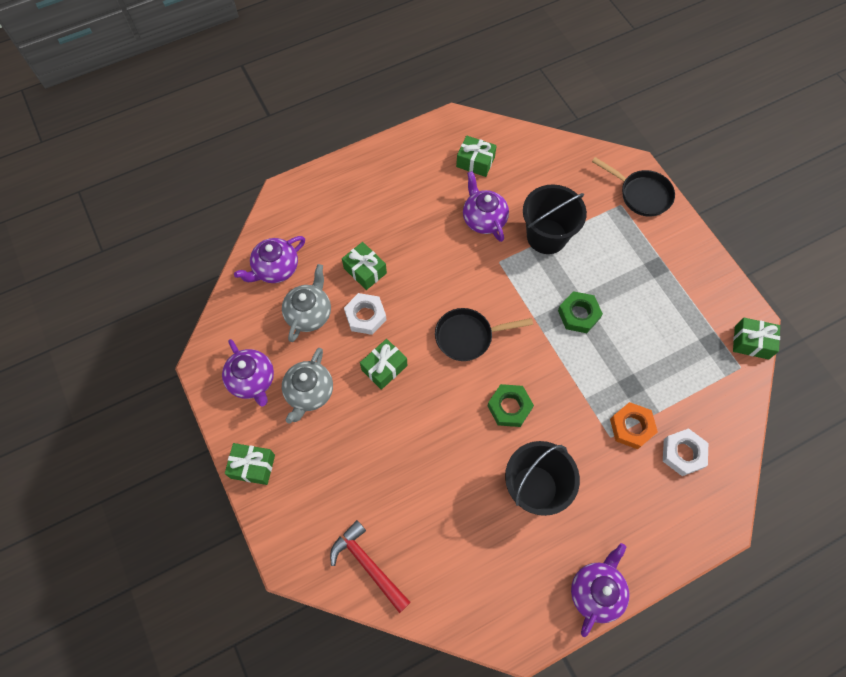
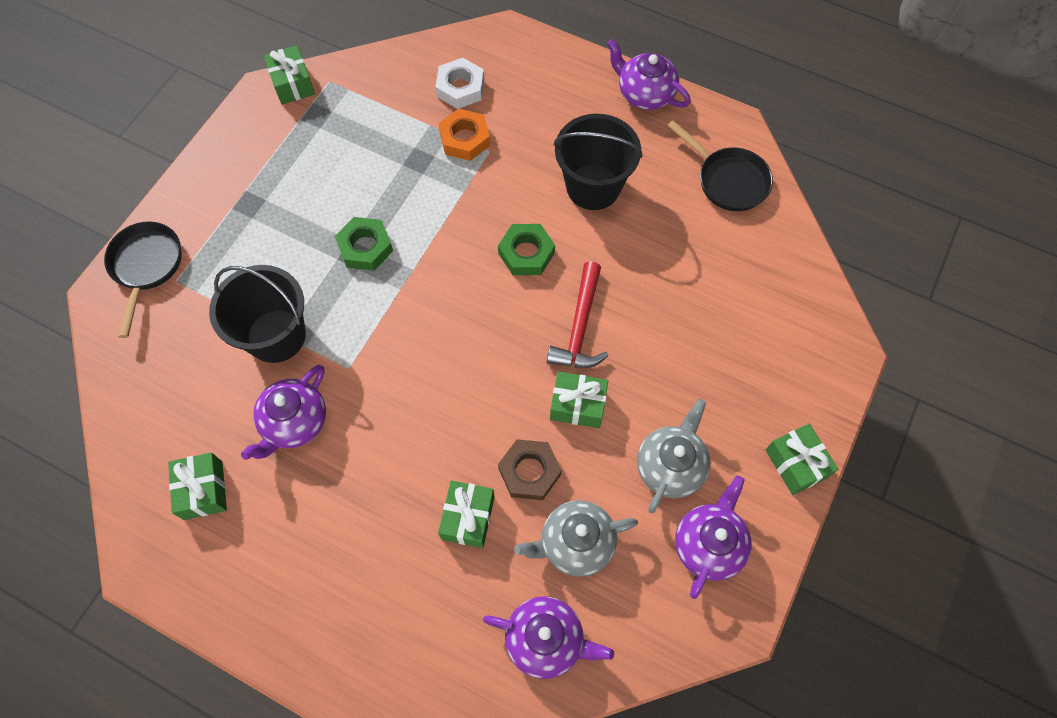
camera: 125 degrees left, 0 degrees up
(309, 393) = (670, 466): grey teapot -> grey teapot turned 45 degrees counterclockwise
(365, 316) = (529, 472): white nut -> brown nut
(367, 564) = (785, 282): red hammer -> red hammer (580, 327)
(468, 336) = (473, 341): black pan -> black pan (728, 180)
(596, 591) = (644, 94): purple teapot -> purple teapot turned 45 degrees clockwise

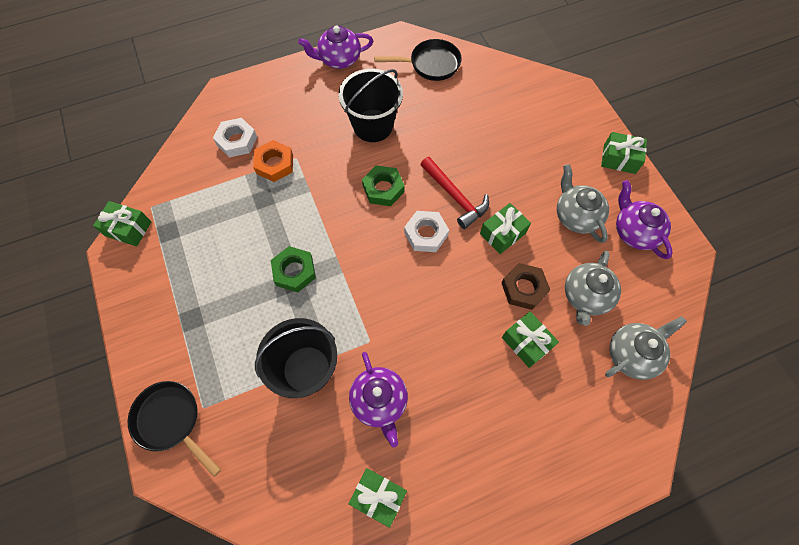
camera: 50 degrees left, 0 degrees up
(509, 331) = (426, 234): none -> white nut
(546, 639) = (632, 354): purple teapot -> grey teapot

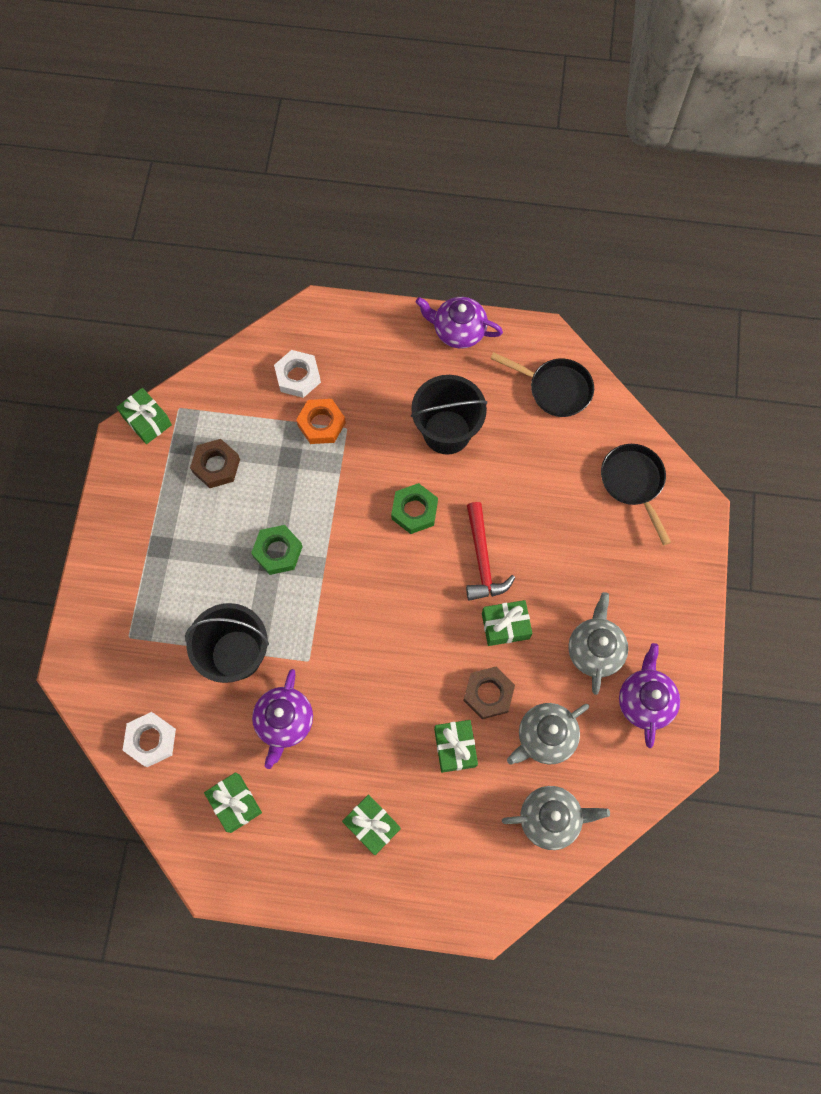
camera: 30 degrees right, 5 degrees up
(171, 421) = (97, 634): black pan -> black pan (633, 483)
(206, 233) = (216, 466): none -> brown nut
(426, 234) = (427, 583): white nut -> white nut (151, 740)
(619, 159) = (688, 613): green gift -> green gift (372, 825)

